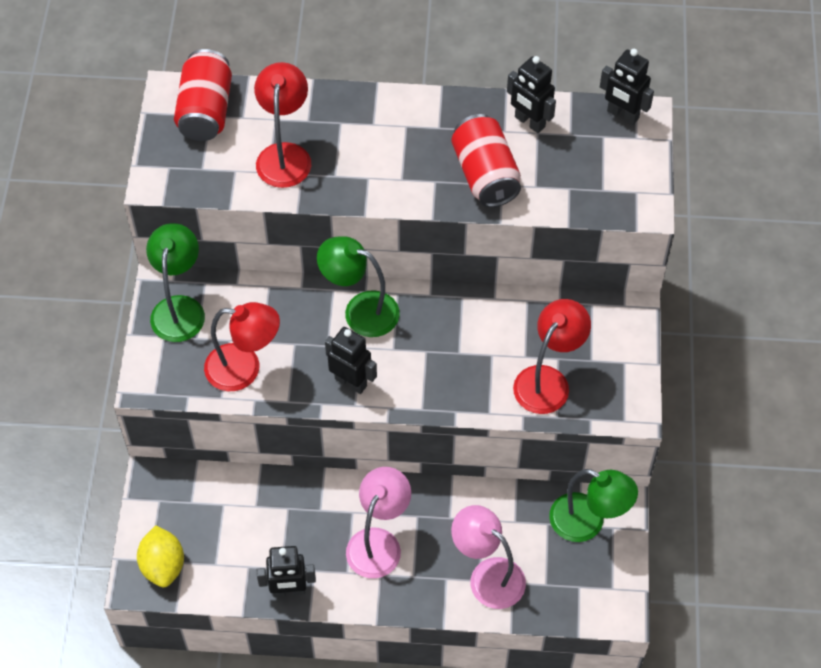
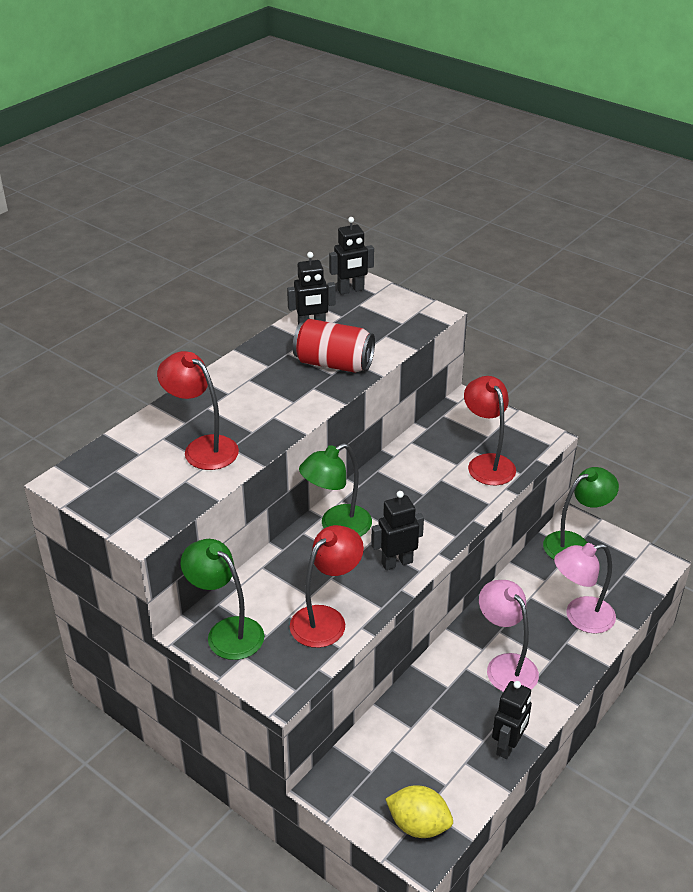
camera: 55 degrees left, 20 degrees down
(205, 110) = (107, 470): red can -> none

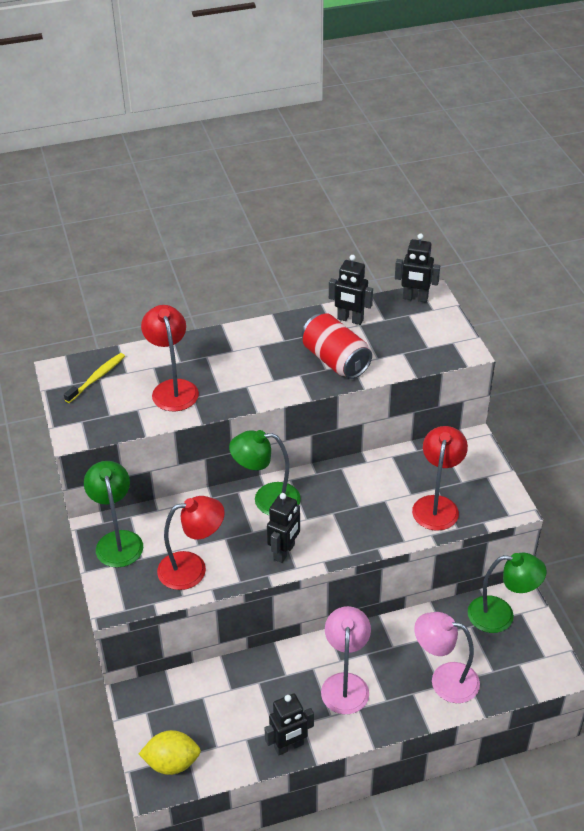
camera: 35 degrees right, 5 degrees up
(112, 471) = (97, 378): none -> yellow toothbrush
(397, 562) = (284, 552): black robot -> black robot turned 105 degrees clockwise
(418, 825) = (172, 763): yellow lemon -> yellow lemon turned 60 degrees counterclockwise

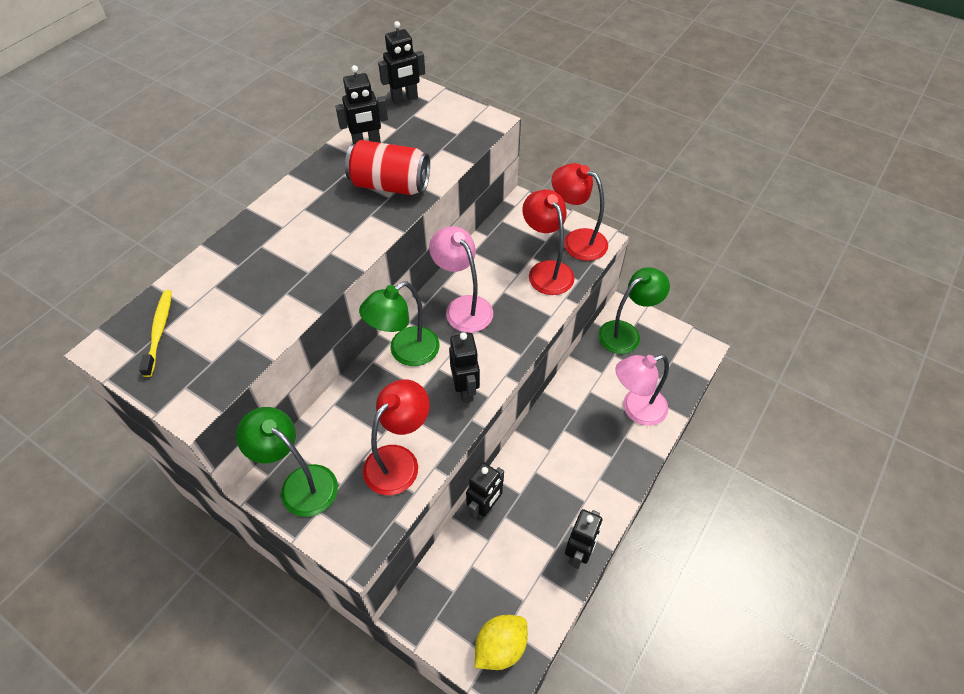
camera: 40 degrees left, 10 degrees up
(173, 388) = (256, 295): red lamp -> red lamp (576, 241)
(249, 666) = (484, 508): none -> black robot
(345, 684) = (571, 466): pink lamp -> pink lamp (463, 307)

